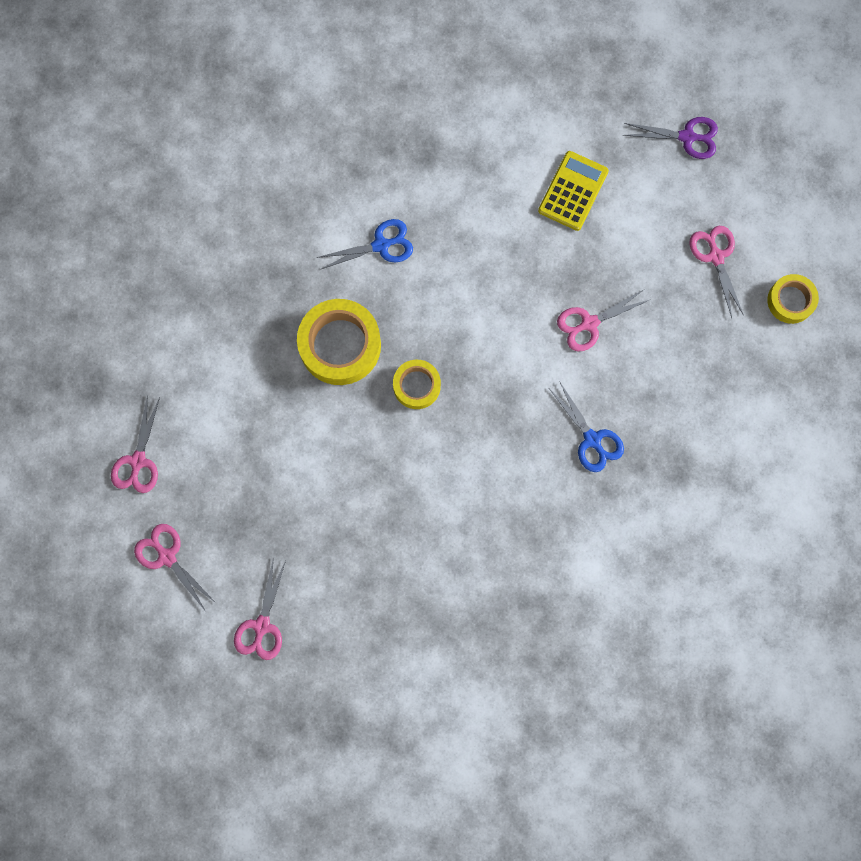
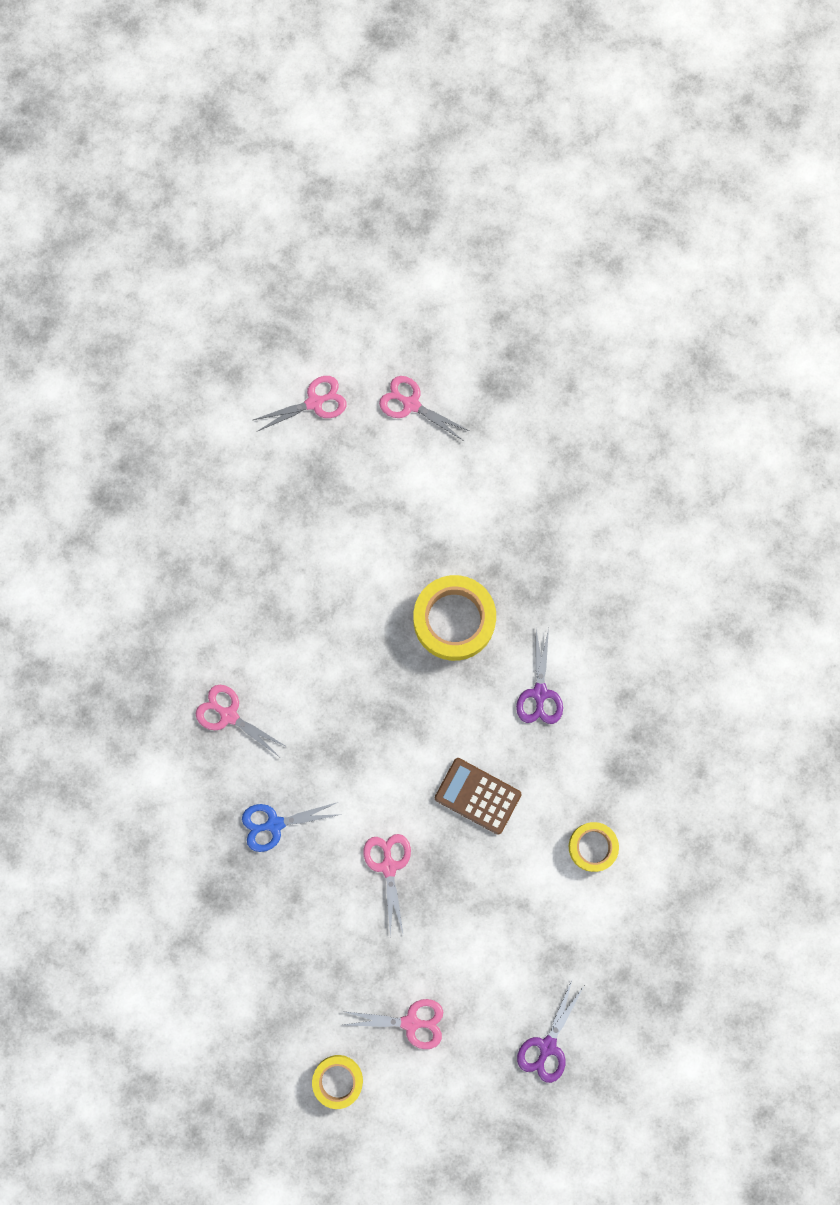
camera: 110 degrees right, 0 degrees up
(262, 626) = (221, 464): pink scissors -> pink scissors (229, 715)
(381, 245) = (539, 693): blue scissors -> purple scissors
(416, 386) = (388, 677): yellow tape -> yellow tape (592, 847)
(496, 268) = (477, 796): none -> brown calculator
(573, 191) = (530, 903): yellow calculator -> none

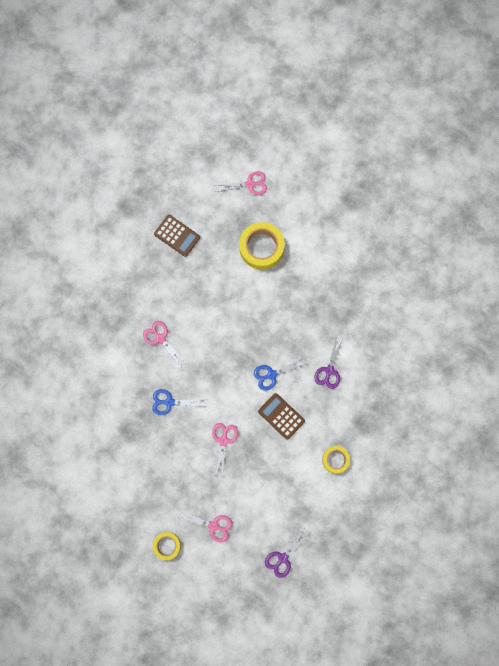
camera: 15 degrees right, 0 degrees up
(210, 526) = (177, 235): none -> brown calculator
(411, 404) = (301, 198): pink scissors -> none
(441, 727) = (271, 374): none -> blue scissors
(454, 620) = (293, 319): yellow tape -> yellow tape (261, 247)

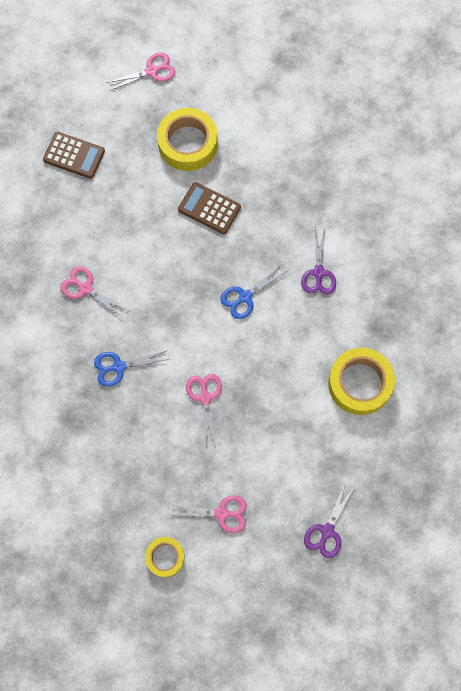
camera: 15 degrees left, 5 degrees down
(281, 416) = (272, 346): brown calculator -> brown calculator (209, 208)
(335, 459) = (360, 383): yellow tape -> yellow tape, size x1.73

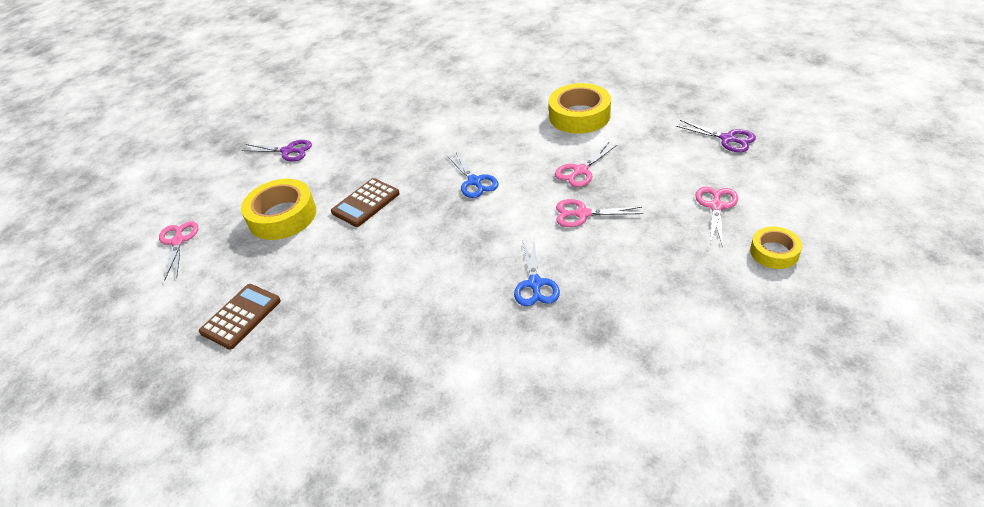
camera: 75 degrees left, 30 degrees down
(85, 288) = (424, 312): pink scissors -> pink scissors (580, 171)
(318, 273) = (463, 135): purple scissors -> purple scissors (288, 151)

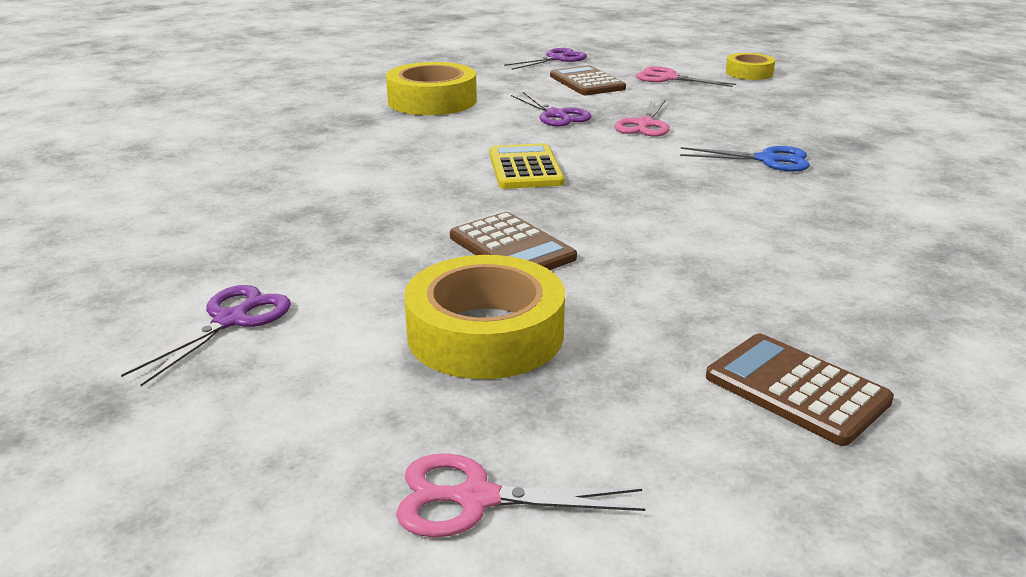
camera: 80 degrees left, 15 degrees down
(474, 181) = (525, 168): blue scissors -> yellow calculator
(580, 171) = (556, 115): pink scissors -> purple scissors
(670, 167) = (587, 82): none -> brown calculator

